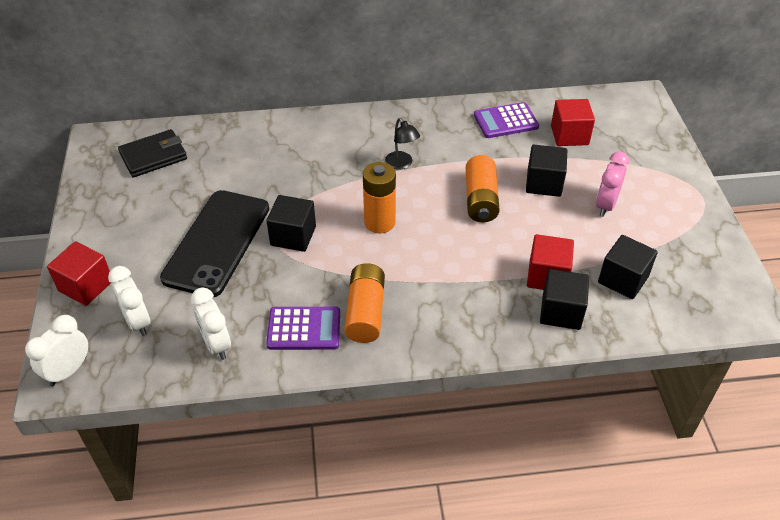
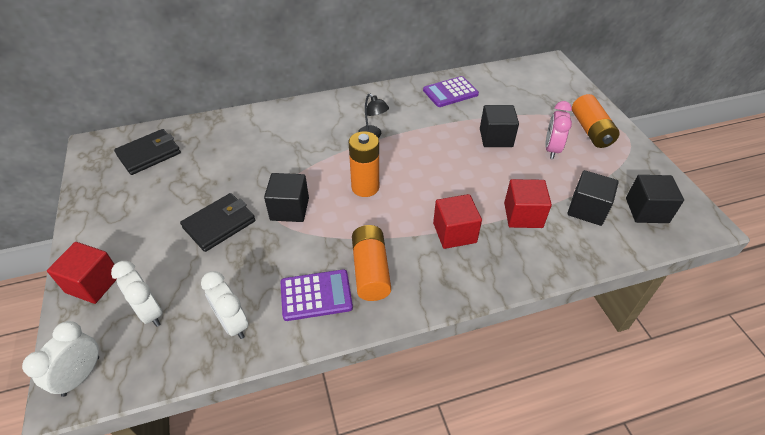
camera: 10 degrees left, 0 degrees up
(217, 243) = (219, 224): black phone -> black wallet
(480, 199) = (447, 157): orange battery -> orange battery (591, 130)
(561, 312) = (544, 245): black cube -> black cube (646, 210)
(569, 135) = (504, 98): red cube -> red cube (454, 233)

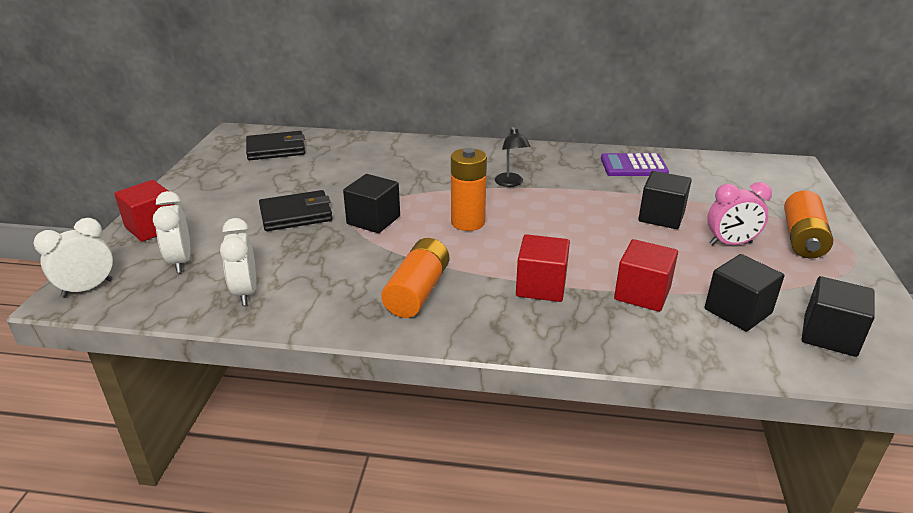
camera: 25 degrees right, 15 degrees down
(316, 295) = (343, 295): purple calculator -> none
(551, 149) = (730, 243): pink clock -> pink clock turned 135 degrees counterclockwise

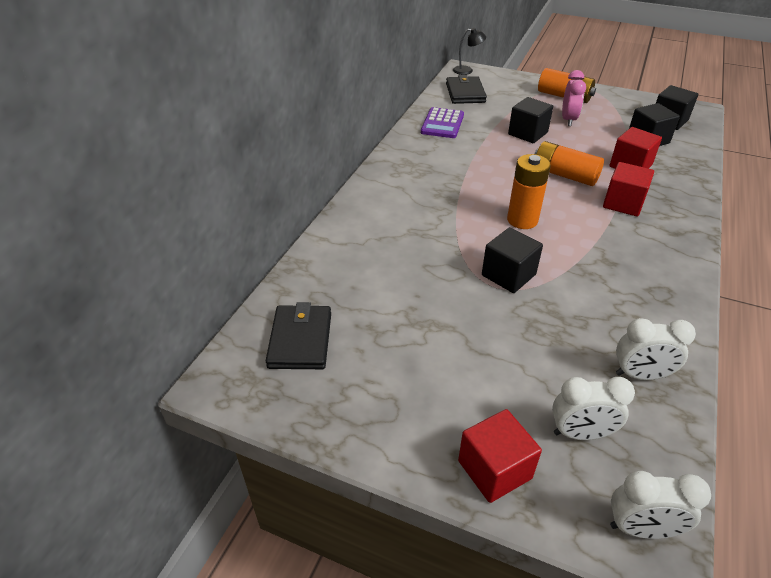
camera: 75 degrees left, 10 degrees up
(87, 289) = (641, 528): white clock -> white clock turned 60 degrees counterclockwise
(296, 214) = (486, 330): black wallet -> black wallet (465, 93)
(417, 292) = (633, 264): orange battery -> orange battery (564, 175)
(511, 183) = (454, 185): black lamp -> black lamp (467, 70)

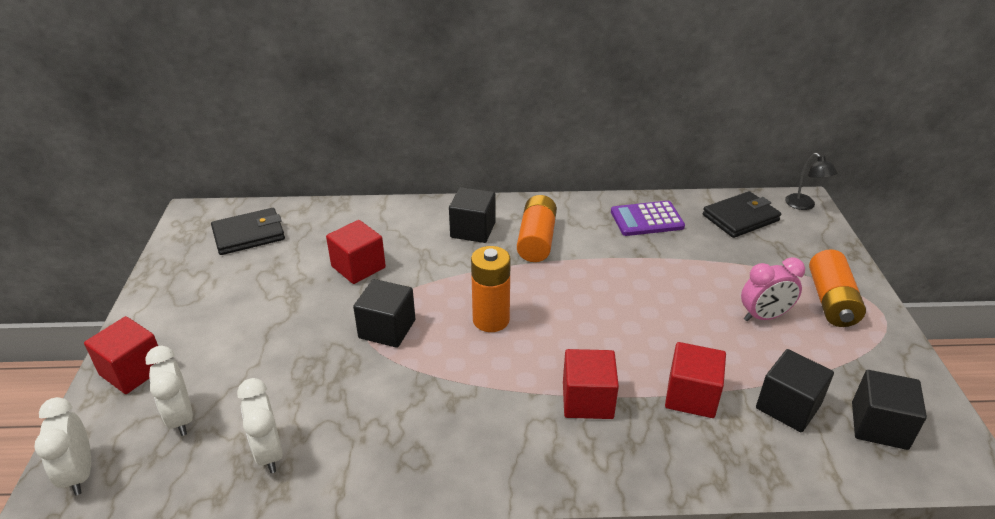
camera: 65 degrees right, 5 degrees down
(411, 273) = (358, 267): none -> red cube
(527, 133) = (689, 287): black cube -> black cube (473, 230)
(564, 175) = (614, 337): orange battery -> orange battery (536, 240)

